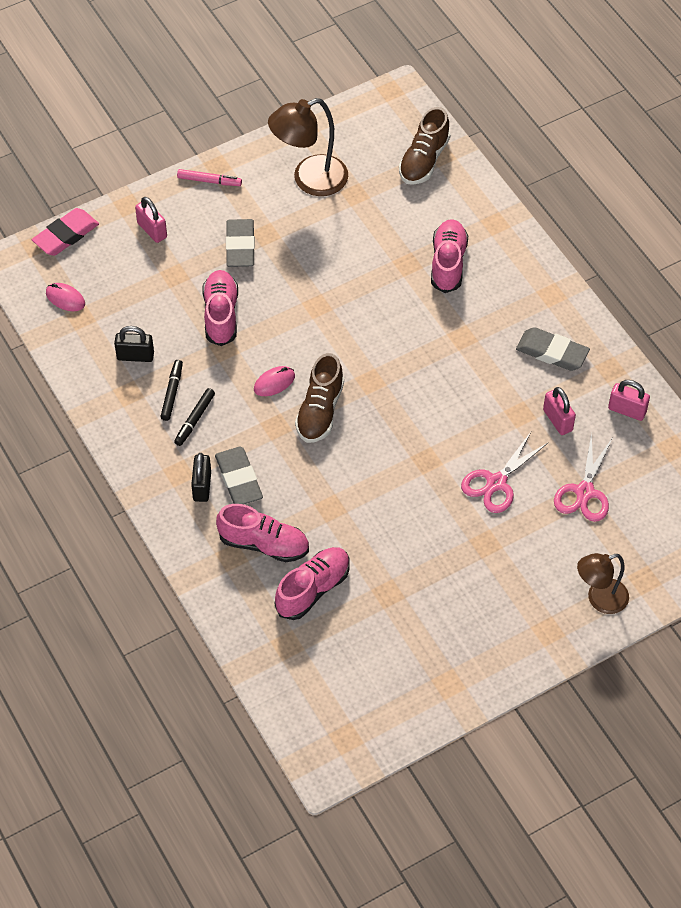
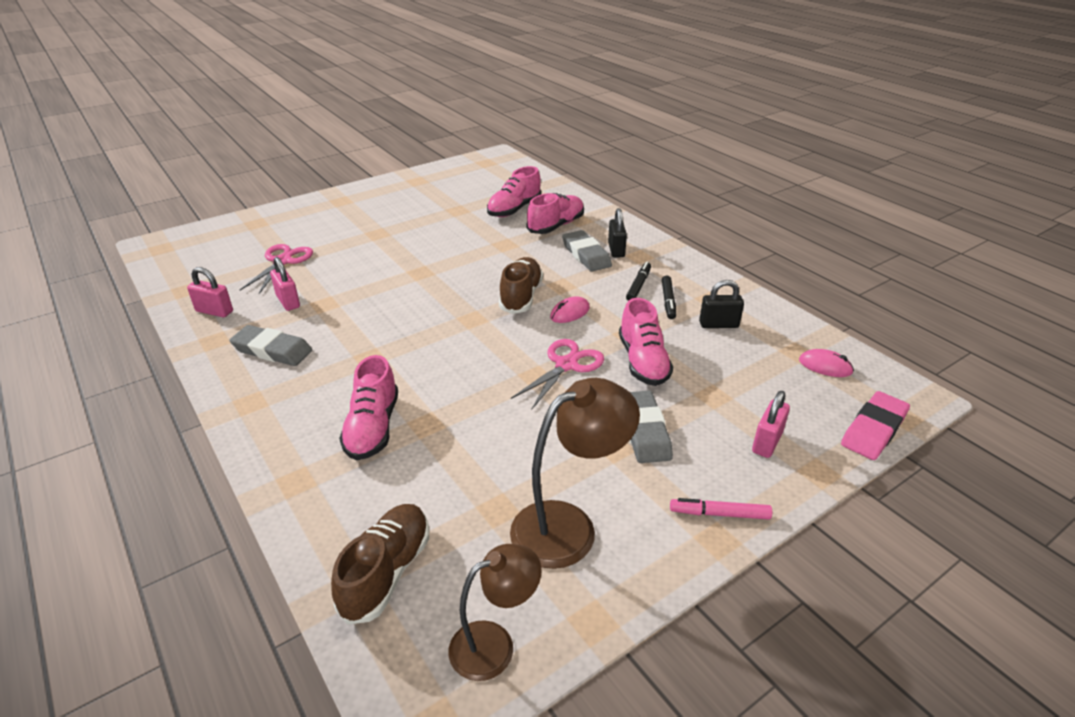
camera: 175 degrees right, 20 degrees down
(152, 230) = (767, 442): pink padlock -> pink padlock turned 75 degrees clockwise
(264, 544) = (556, 226): pink shoe -> pink shoe turned 120 degrees clockwise
(496, 483) = (359, 263): pink scissors -> pink scissors (566, 365)
(599, 599) = (296, 214): brown lamp -> brown lamp (494, 644)

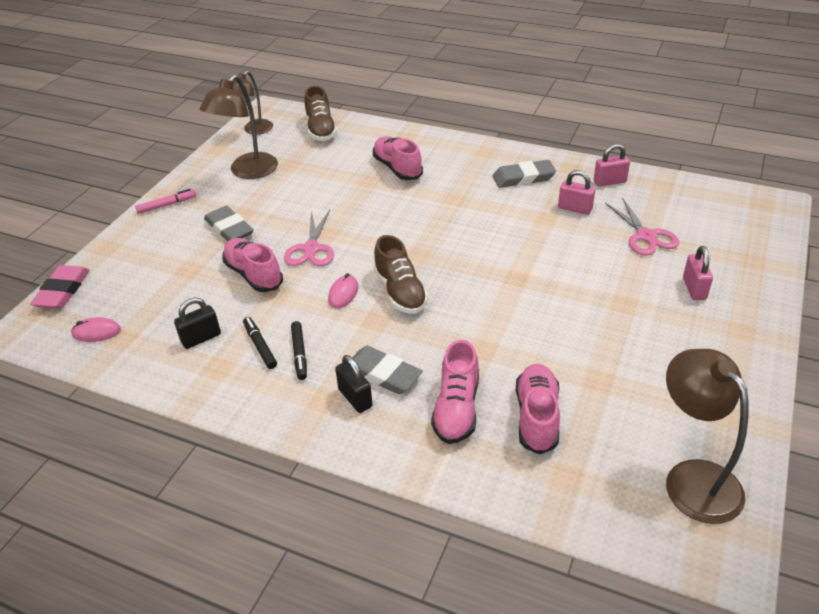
camera: 150 degrees right, 5 degrees up
(471, 172) = (693, 478): none -> brown lamp
(767, 442) = (143, 252): pink padlock -> pink padlock (694, 288)

